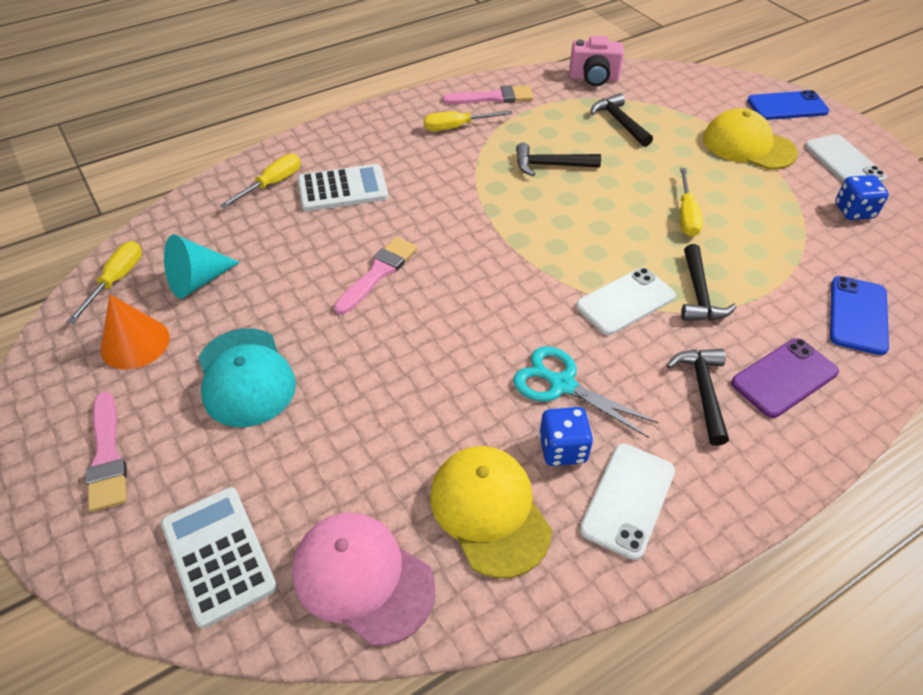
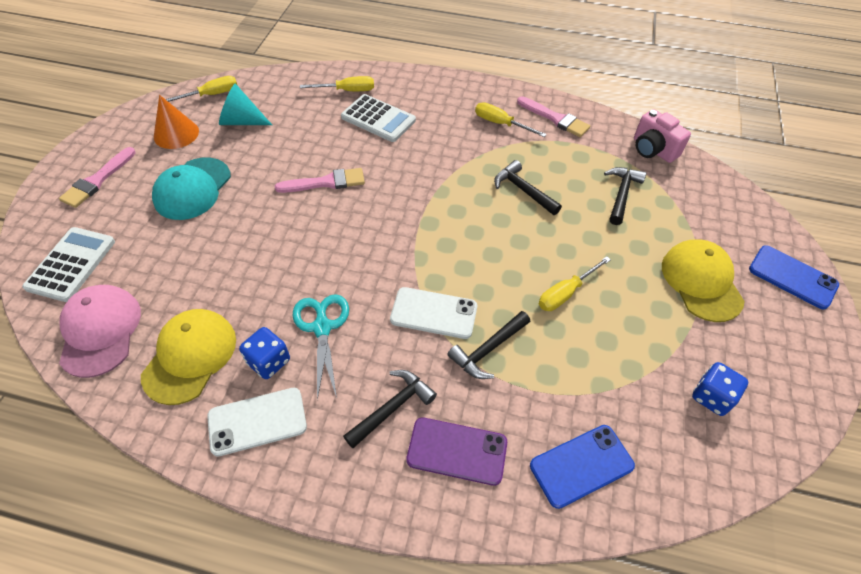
camera: 45 degrees right, 5 degrees up
(843, 162) = (771, 355): white phone -> none

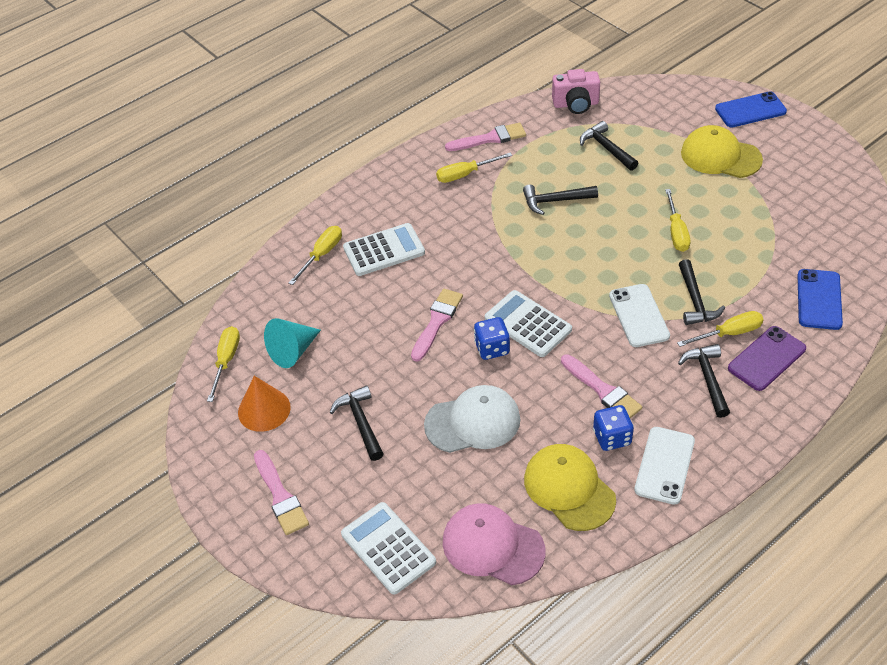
camera: 50 degrees left, 5 degrees down
(192, 189) = (361, 422): turquoise cap -> black hammer
(231, 254) = (473, 422): none -> white cap
(322, 327) = (602, 390): turquoise scissors -> pink brush
(364, 239) = (528, 324): none -> white calculator
(434, 313) = (639, 316): white phone -> white phone turned 60 degrees counterclockwise
(466, 399) = (729, 333): none -> yellow screwdriver
(711, 397) = (812, 207): blue dice -> blue dice (492, 348)

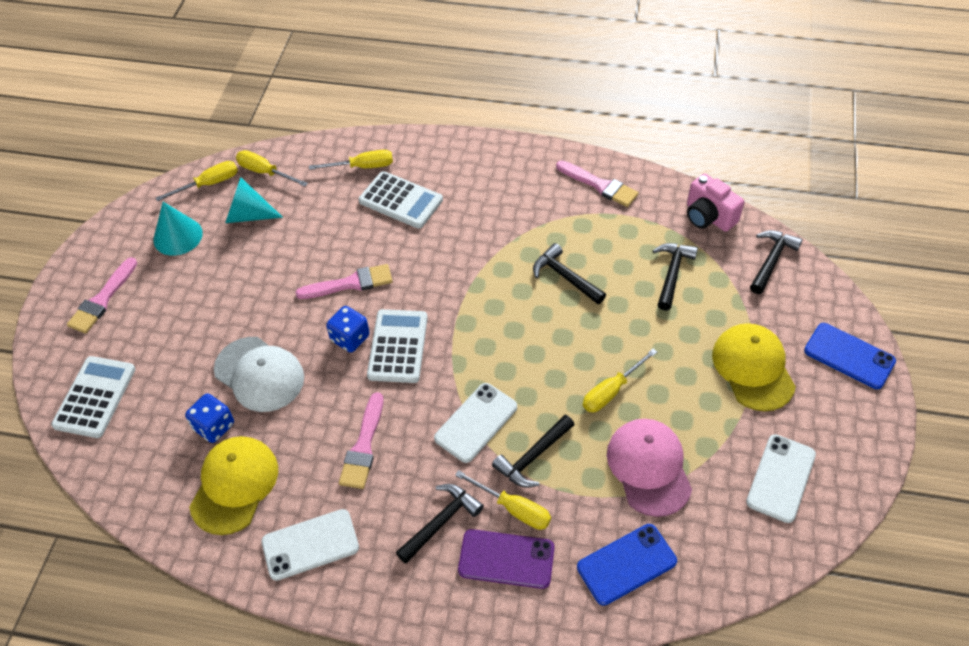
camera: 50 degrees right, 5 degrees up
(264, 409) = (178, 236): orange cone -> turquoise cone
(361, 422) = (207, 302): black hammer -> black hammer (771, 260)
(465, 174) = (538, 196): yellow screwdriver -> yellow screwdriver (265, 172)
(493, 546) = (139, 466): pink cap -> pink cap (649, 468)
(612, 437) = (314, 485): blue dice -> blue dice (214, 426)
(814, 192) = (781, 478): none -> white phone

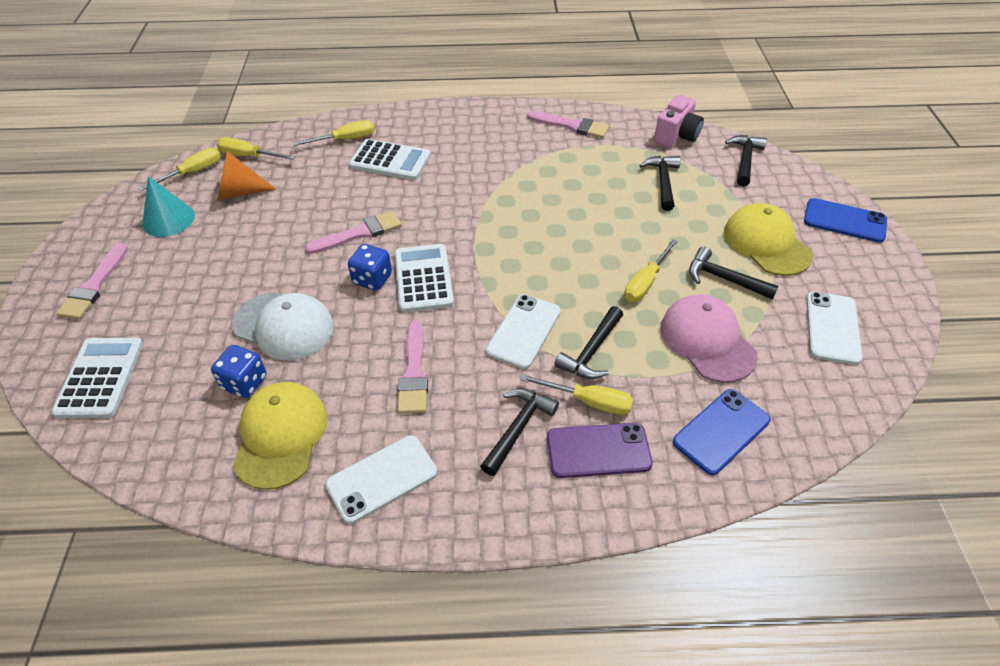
camera: 15 degrees left, 5 degrees down
(248, 215) = (239, 192): turquoise cone -> orange cone
(565, 277) = (566, 198): black hammer -> black hammer (723, 278)
(708, 217) = (676, 136): pink camera -> pink camera turned 90 degrees counterclockwise

